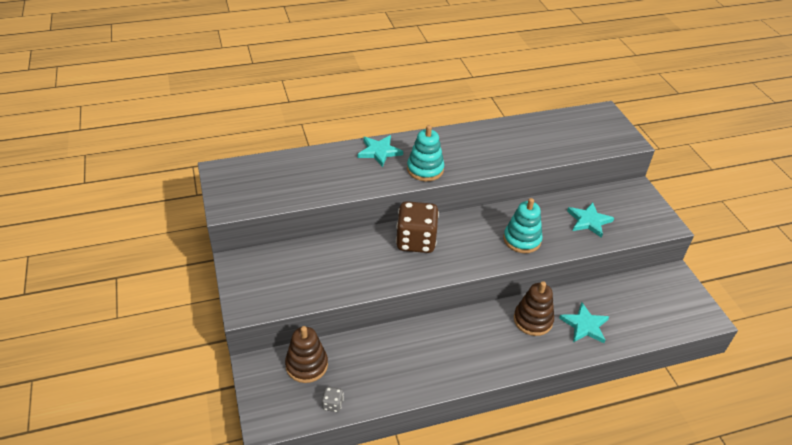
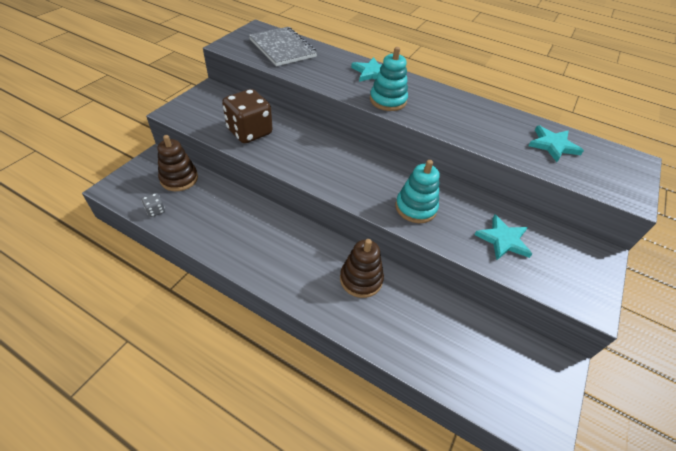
camera: 45 degrees right, 5 degrees up
(277, 177) = (282, 48): none -> grey notebook
(416, 241) = (331, 151): brown dice -> brown dice (249, 132)
(584, 325) = (399, 321): turquoise star -> turquoise star (553, 145)

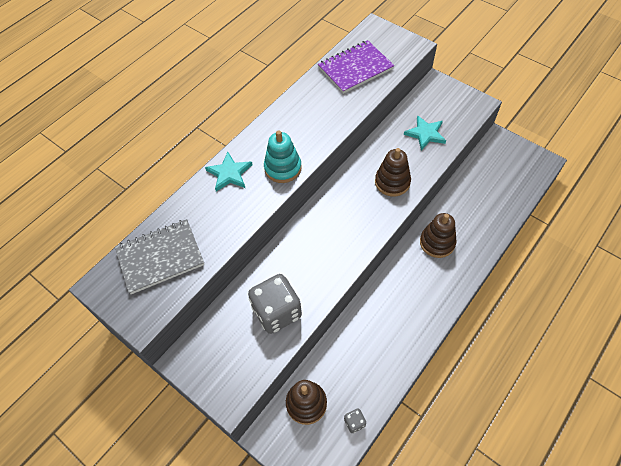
camera: 75 degrees left, 10 degrees up
(249, 132) = (277, 312): brown dice -> grey dice
(415, 208) = (392, 182): turquoise stacking toy -> brown stacking toy
(553, 145) = (355, 68): turquoise star -> purple notebook

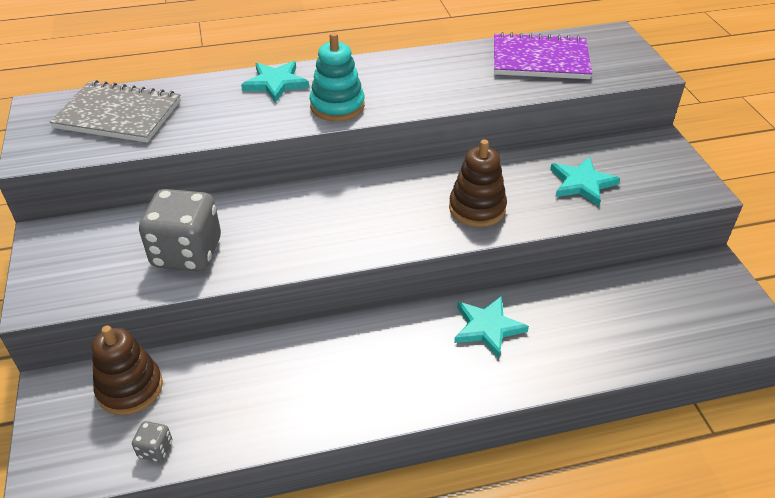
camera: 35 degrees right, 15 degrees down
(437, 242) = (487, 328): brown stacking toy -> turquoise star

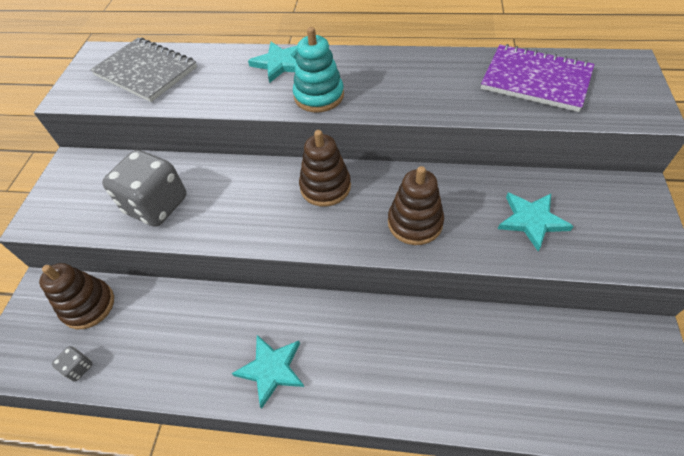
camera: 25 degrees right, 10 degrees up
(370, 197) = (325, 187): none -> brown stacking toy
(487, 328) = (388, 339): turquoise star -> turquoise star (271, 369)

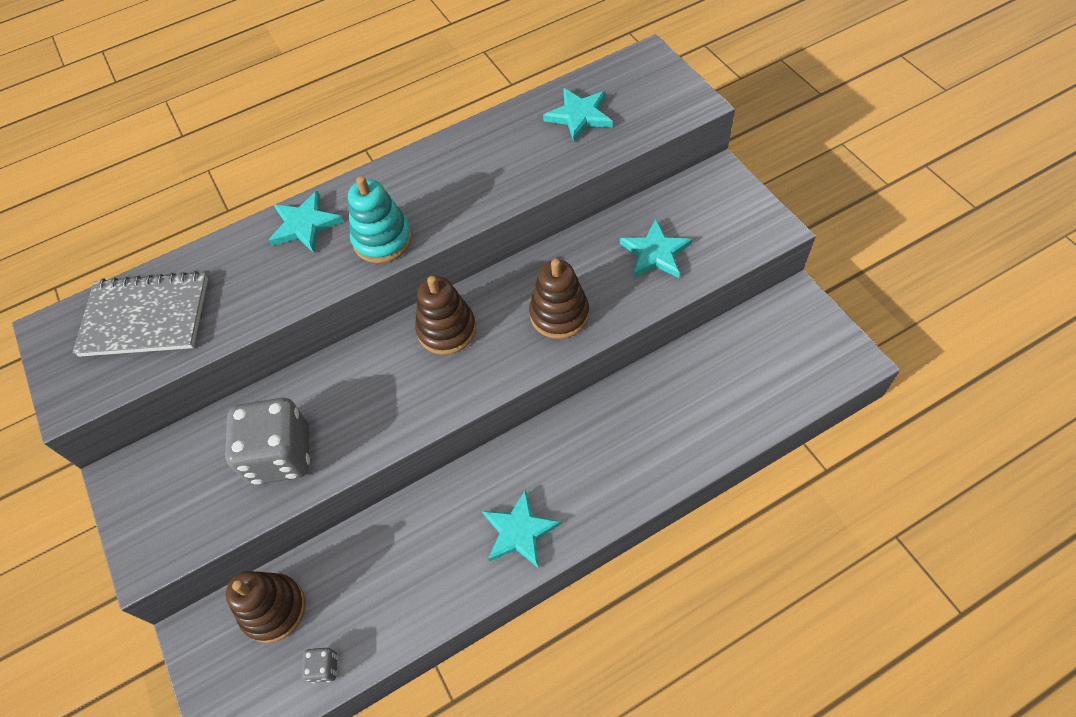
camera: 35 degrees left, 5 degrees up
(535, 80) = (579, 116): purple notebook -> turquoise star

